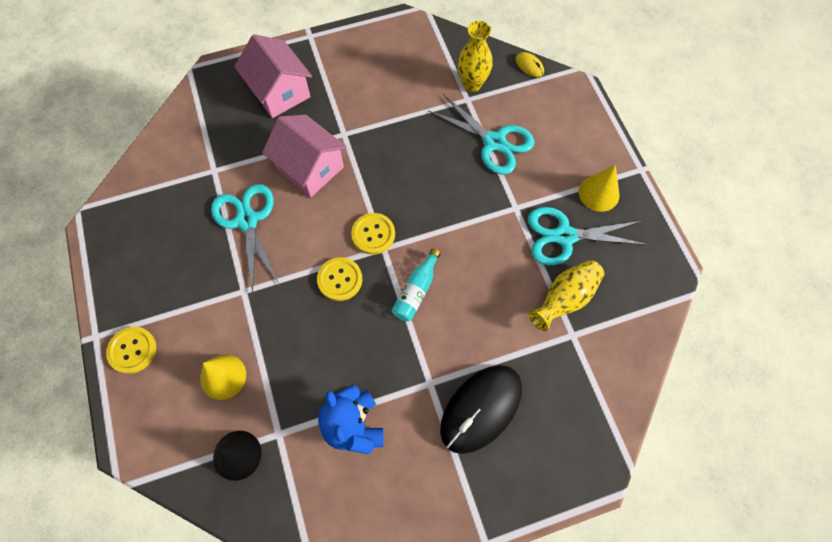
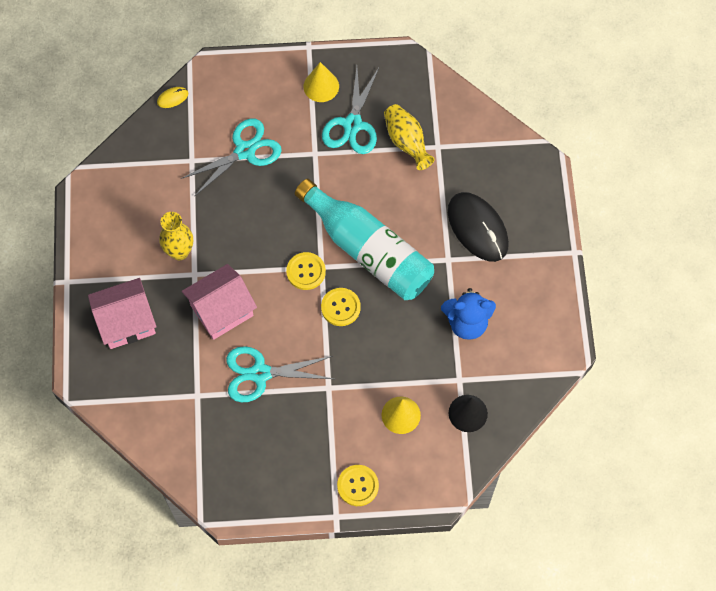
camera: 75 degrees left, 0 degrees up
(416, 291) = (368, 250): turquoise bottle -> turquoise bottle, size x2.39
(472, 84) = (176, 151): yellow vase -> yellow vase (179, 251)

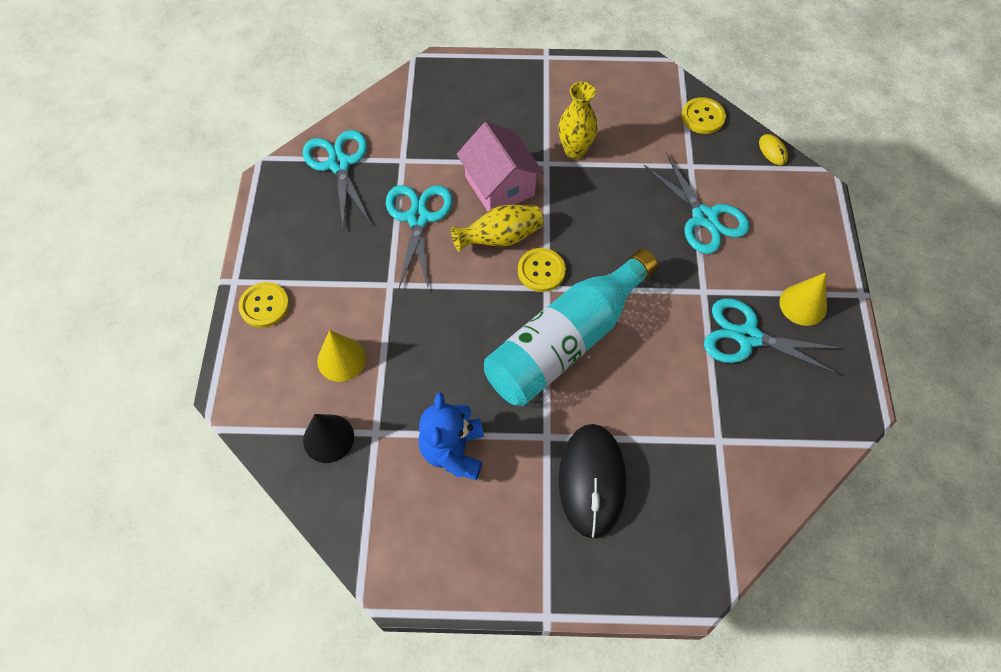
camera: 95 degrees right, 5 degrees down
(126, 322) = (495, 103): pink house -> none
(205, 450) = (339, 164): none -> turquoise scissors
(340, 307) = (490, 304): yellow button -> yellow button (703, 117)
(406, 142) = (724, 401): yellow vase -> yellow vase (500, 238)
(477, 228) = (592, 480): black mouse -> black mouse turned 60 degrees counterclockwise

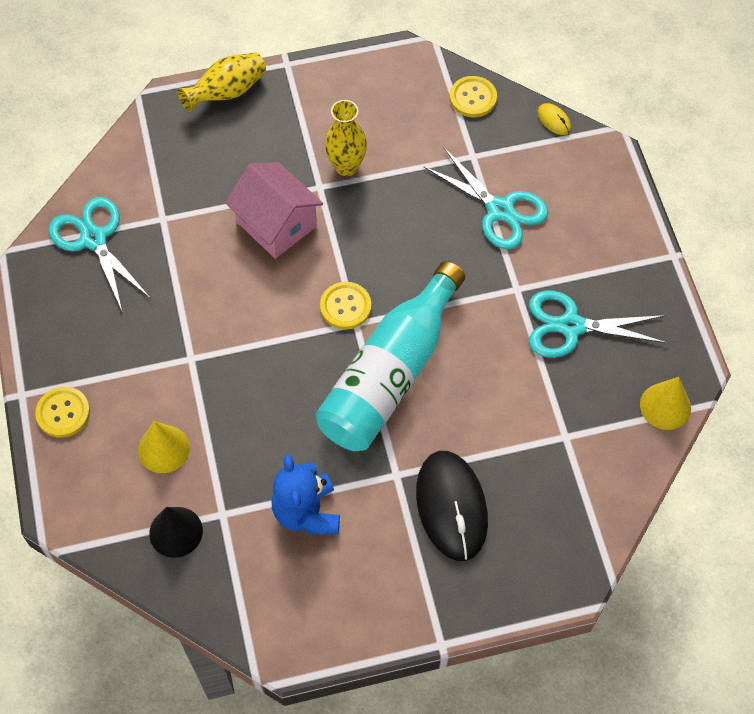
camera: 15 degrees left, 0 degrees up
(418, 218) = (199, 280): turquoise scissors -> none
(500, 238) = (293, 281): yellow vase -> yellow vase (227, 92)
(803, 304) = (618, 280): yellow cone -> yellow cone (665, 406)

